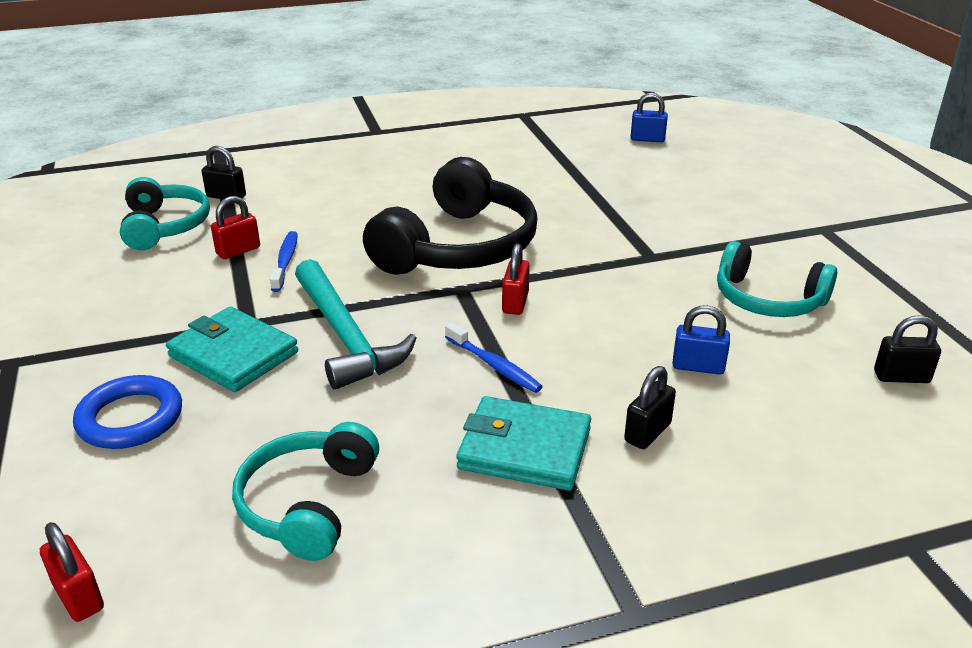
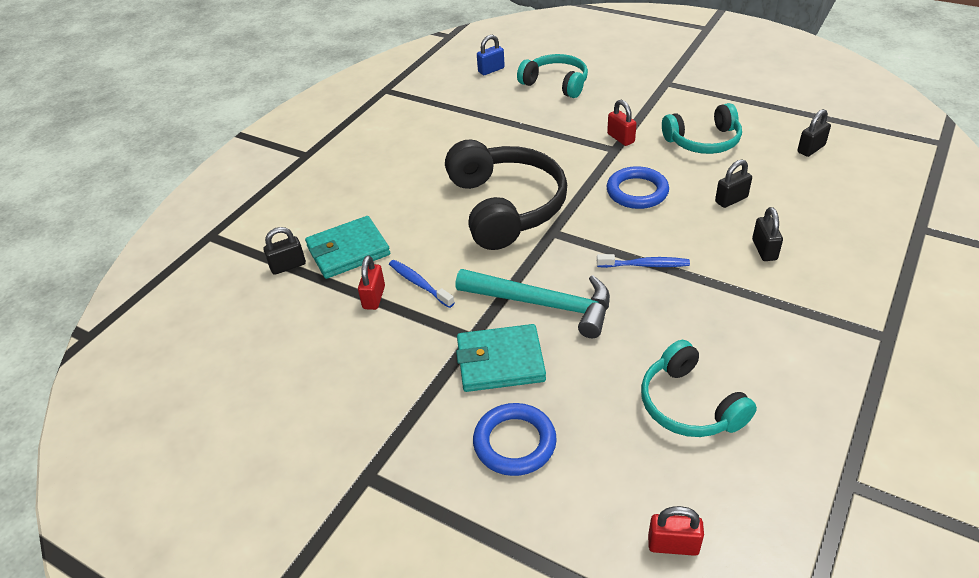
camera: 40 degrees left, 10 degrees up
(164, 226) = (285, 315): turquoise headphones -> turquoise headphones (556, 84)
(515, 303) = (595, 222): red padlock -> red padlock (620, 138)
(524, 449) = (731, 298): turquoise wallet -> turquoise wallet (348, 251)
(605, 302) = (637, 192): none -> blue ring
(698, 366) = (731, 200): blue padlock -> black padlock

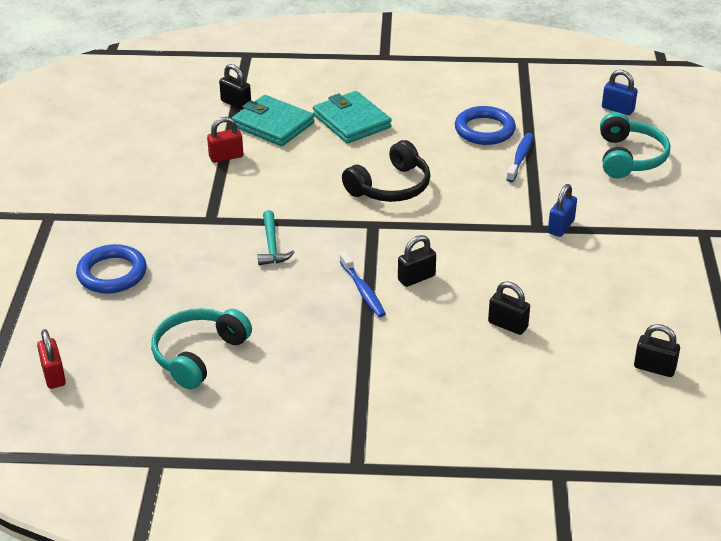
camera: 60 degrees right, 5 degrees down
(419, 284) = (256, 173): blue toothbrush -> blue toothbrush (520, 158)
(500, 361) = (191, 242): turquoise wallet -> turquoise wallet (351, 121)
(505, 207) = (390, 187): black headphones -> black headphones, size x0.62
(543, 304) = (272, 245): turquoise hammer -> turquoise hammer, size x0.52
(620, 138) = (561, 227): red padlock -> blue padlock
(637, 192) = (474, 259): blue ring -> blue ring (484, 130)
(703, 141) = (603, 284): turquoise headphones -> none
(764, 250) = (438, 363): black padlock -> black padlock (416, 278)

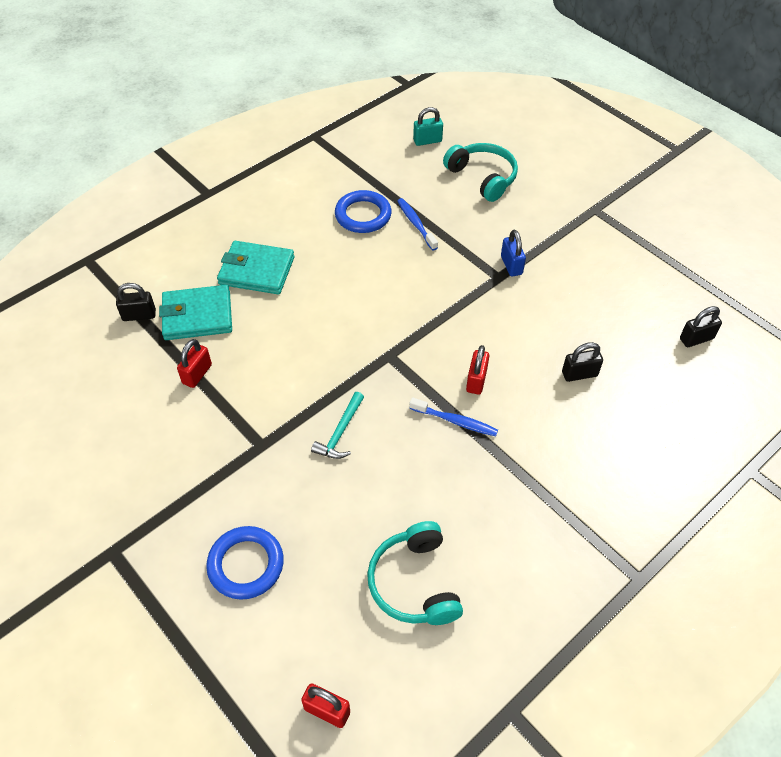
camera: 45 degrees left, 15 degrees up
(272, 245) = (340, 432): turquoise hammer -> turquoise hammer turned 75 degrees clockwise
(390, 187) = (360, 312): black headphones -> none
(416, 278) = (476, 380): black padlock -> red padlock
(618, 109) = (427, 141): blue padlock -> turquoise padlock

